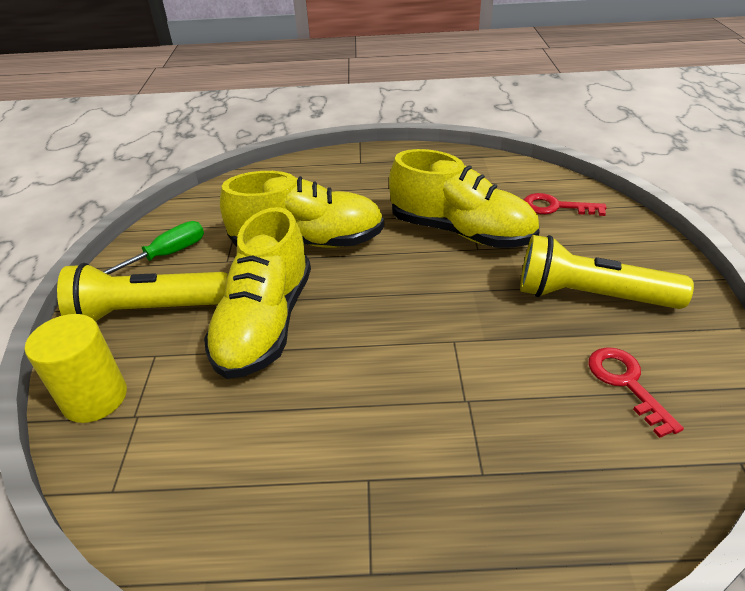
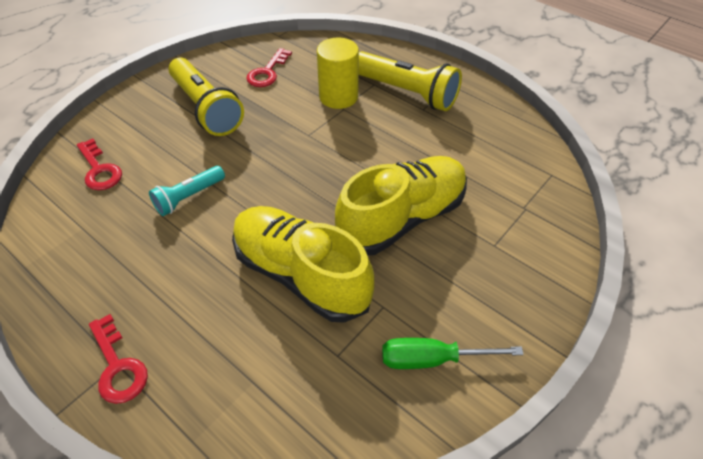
camera: 140 degrees left, 10 degrees up
(95, 398) = (548, 237): yellow cylinder -> yellow cylinder (338, 97)
(148, 311) = (482, 292): yellow flashlight -> yellow flashlight (406, 92)
(358, 162) = (118, 366): none -> red key
(461, 232) = (189, 197): yellow shoe -> turquoise flashlight

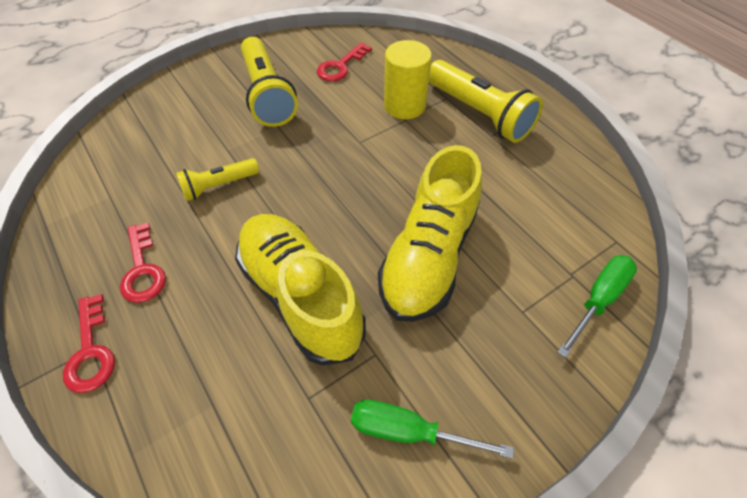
camera: 15 degrees right, 5 degrees up
(99, 170) = (146, 139): red key -> red key (142, 269)
(189, 197) = (219, 186): turquoise flashlight -> yellow flashlight
(402, 218) = (428, 257): yellow shoe -> yellow shoe turned 135 degrees clockwise
(551, 222) = (598, 299): none -> green screwdriver

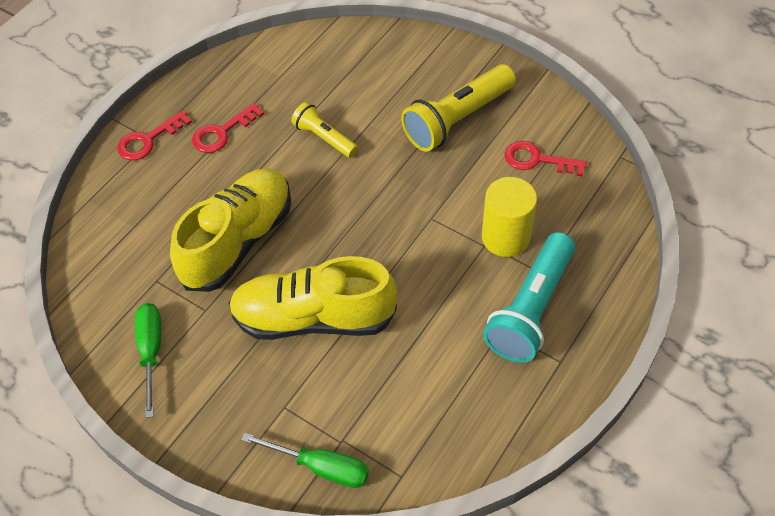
camera: 70 degrees right, 0 degrees up
(479, 113) = (531, 309): yellow flashlight -> turquoise flashlight

